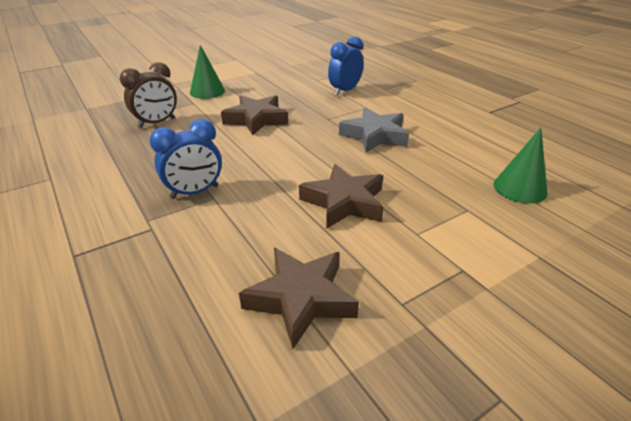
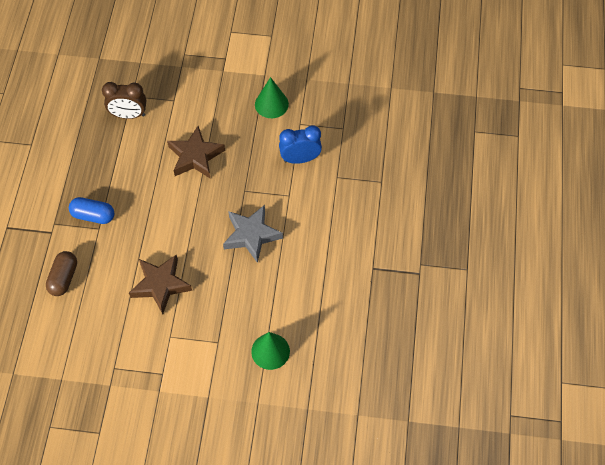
camera: 40 degrees right, 25 degrees up
(194, 192) = (93, 215): blue clock -> blue capsule
(207, 91) = (197, 87): green cone -> green cone (271, 104)
(217, 258) = (63, 278): none -> brown capsule
(301, 298) = (76, 331): brown star -> none

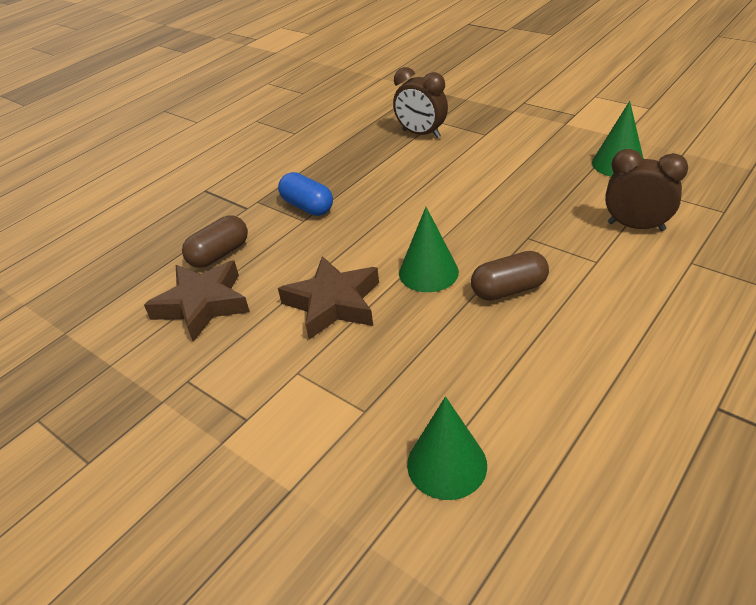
camera: 35 degrees right, 20 degrees down
(195, 156) = (479, 187): brown star -> brown star (202, 304)
(201, 240) = (428, 272): none -> green cone
(251, 235) = (509, 289): grey star -> brown capsule
(300, 159) = (635, 226): blue clock -> brown clock

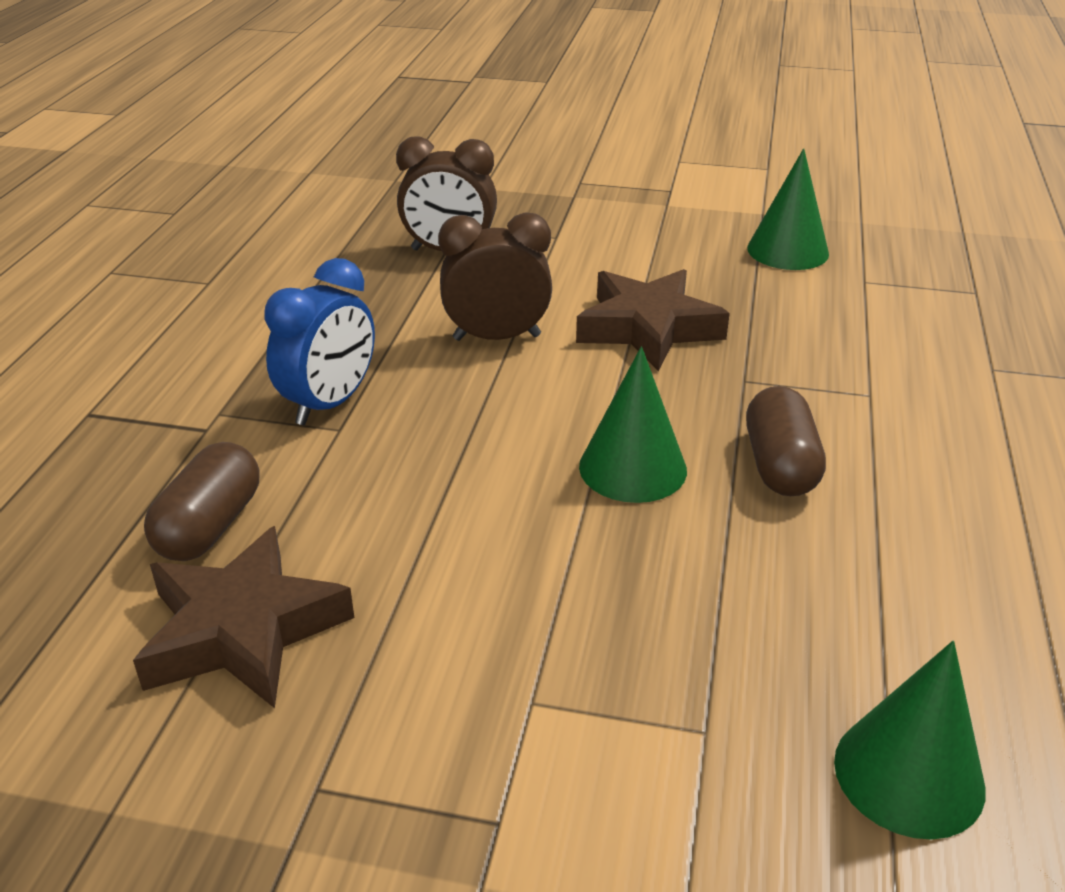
camera: 30 degrees left, 5 degrees down
(307, 206) = (330, 404): blue capsule -> blue clock
(333, 303) = (507, 560): brown star -> brown star (648, 328)
(509, 289) = (780, 465): brown capsule -> brown capsule turned 45 degrees counterclockwise
(635, 226) = (882, 333): brown clock -> brown clock (497, 337)

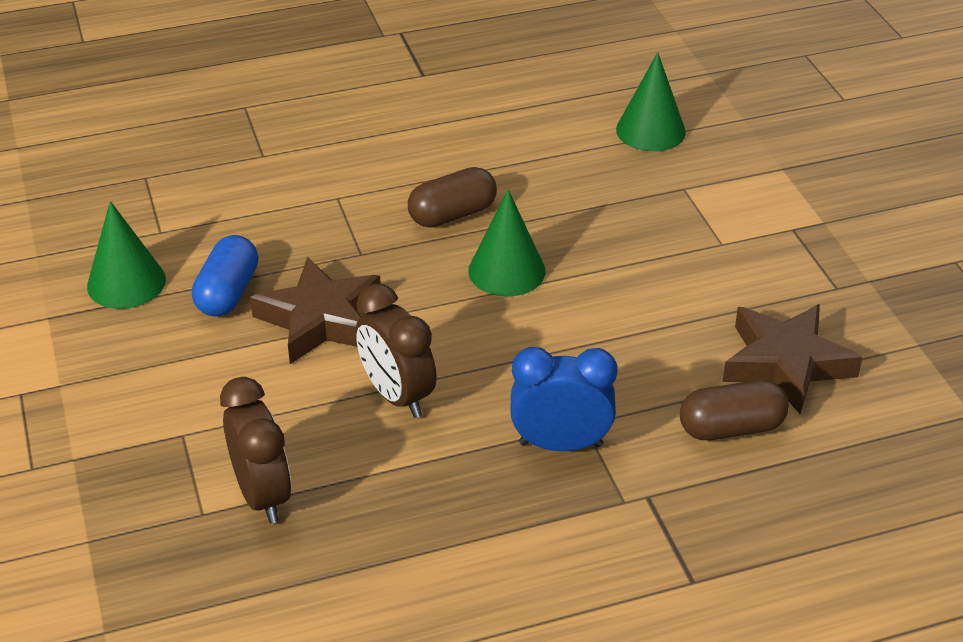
camera: 120 degrees left, 5 degrees up
(732, 292) = (228, 293): none -> blue capsule

